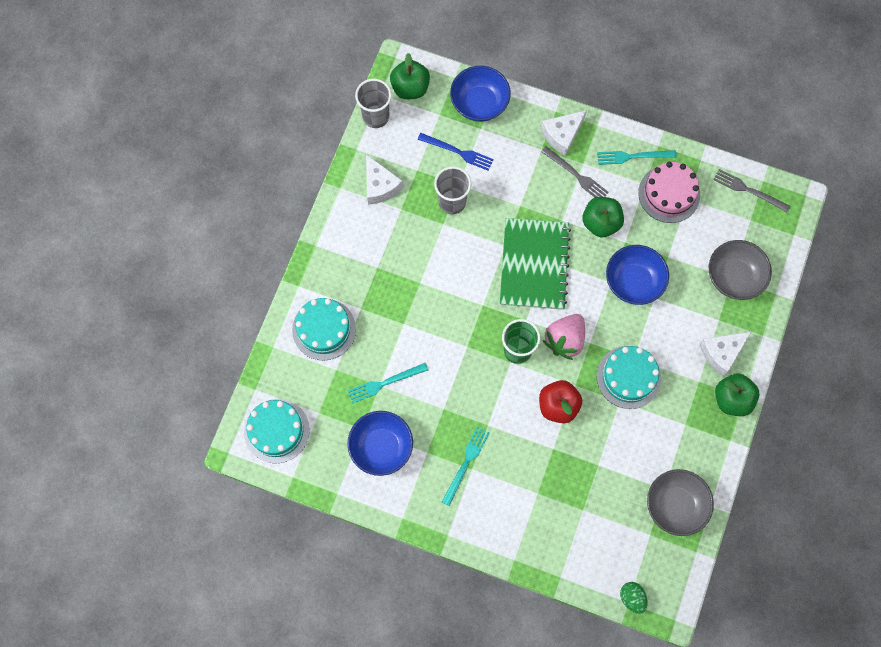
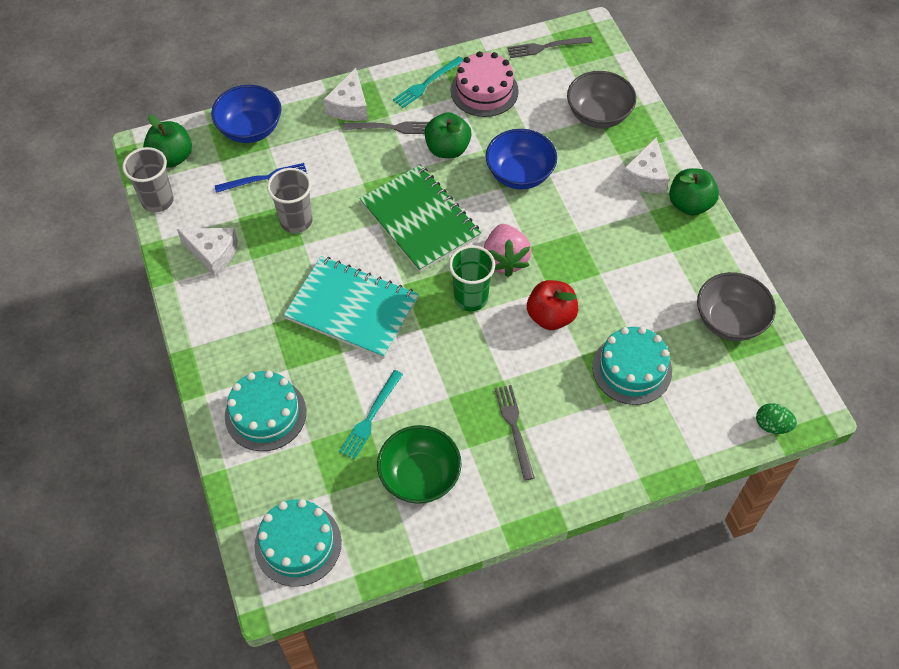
camera: 40 degrees left, 15 degrees down
(381, 447) = (419, 477): blue bowl -> green bowl
(435, 297) = (352, 309): none -> turquoise notebook
(466, 463) = (514, 428): turquoise fork -> grey fork
(628, 377) = (588, 249): turquoise cake -> turquoise cake (632, 369)

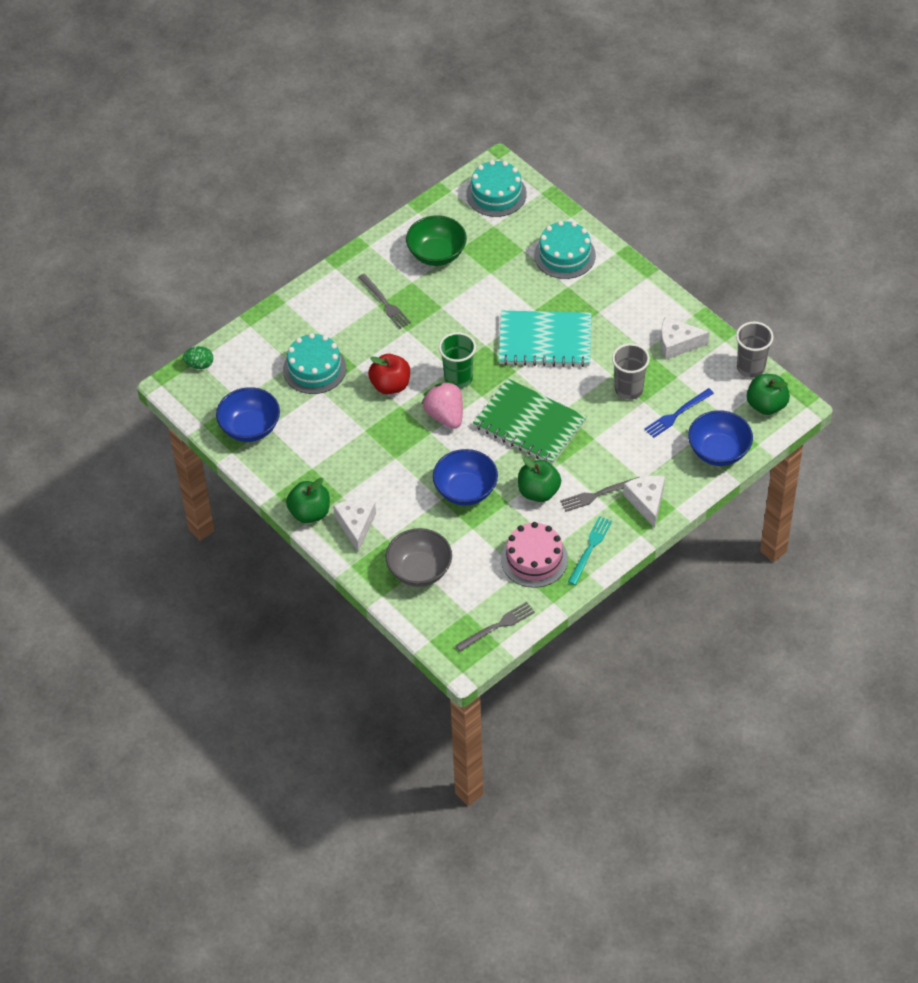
camera: 160 degrees right, 5 degrees down
(371, 417) = (490, 277): turquoise fork -> none
(729, 321) = (250, 428): grey bowl -> blue bowl

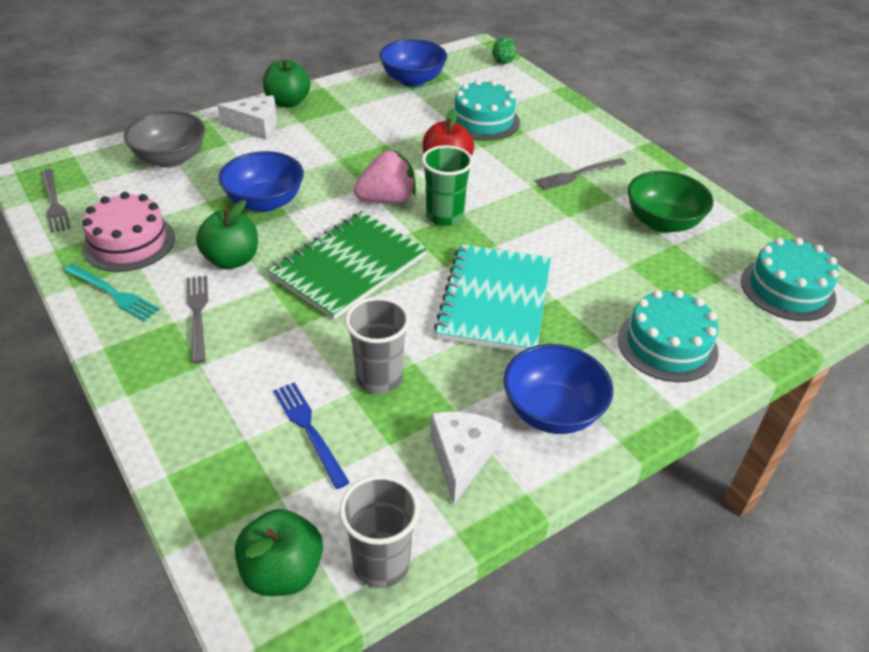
camera: 95 degrees right, 10 degrees down
(646, 502) = (156, 363): white cheese -> none
(718, 451) = (209, 473): blue bowl -> blue bowl (552, 411)

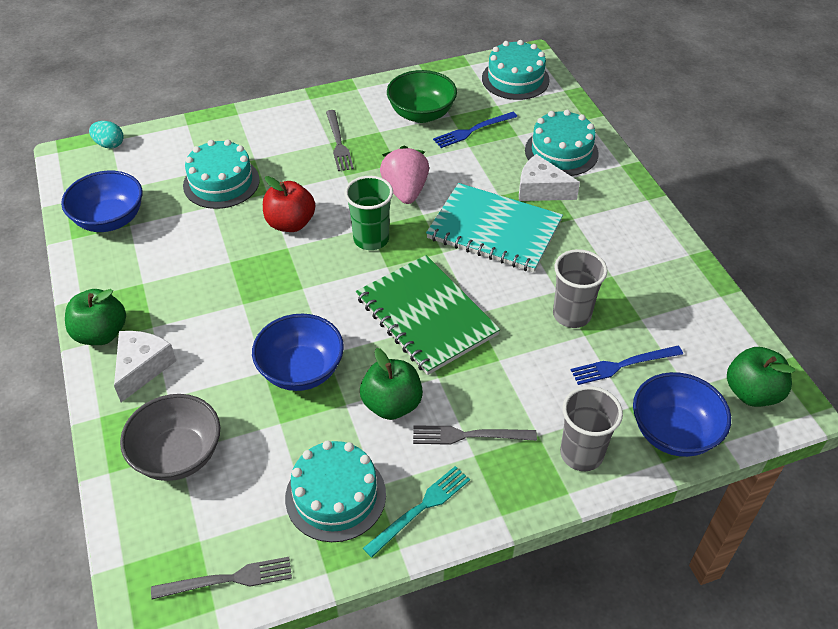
camera: 75 degrees left, 5 degrees up
(129, 242) = (335, 496): pink cake -> turquoise cake
(381, 563) = (745, 338): grey cup -> grey cup (581, 454)
(387, 200) = (331, 274): pink strawberry -> pink strawberry (405, 191)
(461, 457) = (656, 281): white cheese -> white cheese (541, 190)
(503, 61) = (109, 144): green egg -> turquoise egg
(552, 411) = (618, 225): blue bowl -> blue bowl (673, 432)
(659, 264) = (473, 130): none -> blue fork

